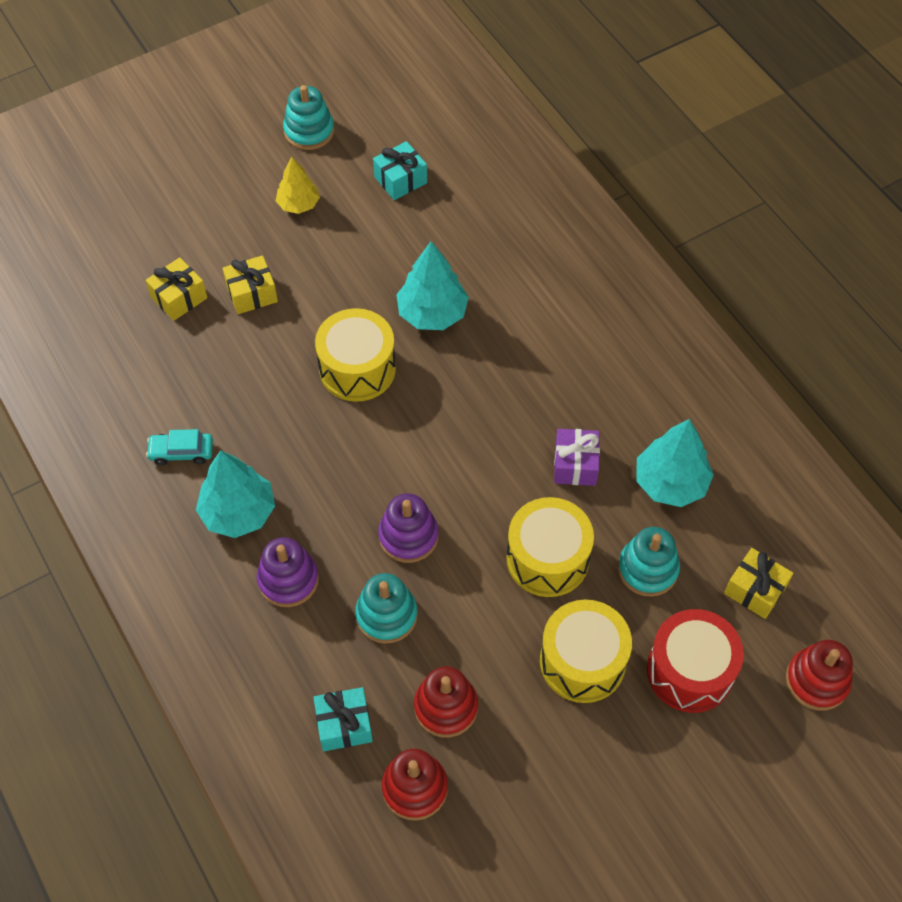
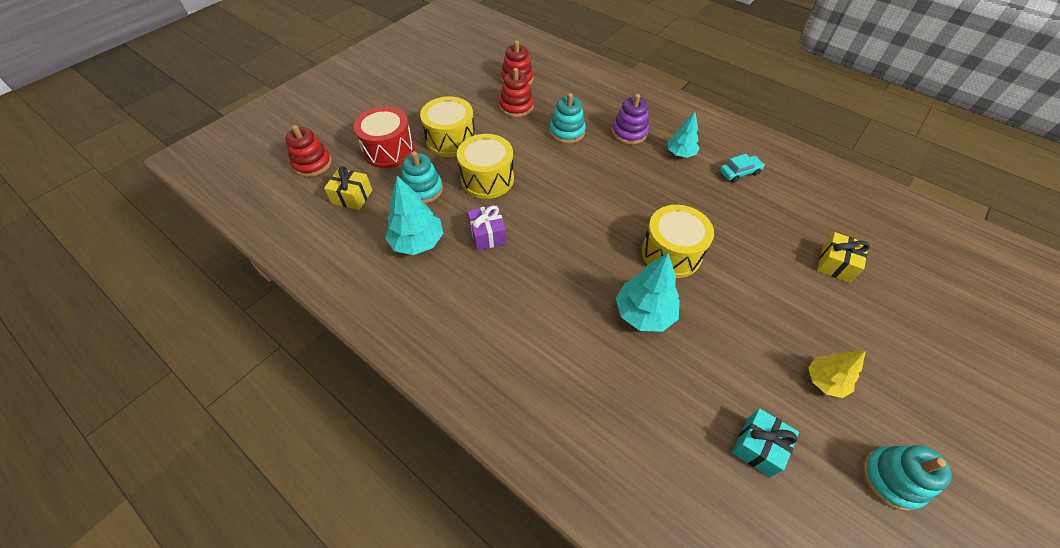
camera: 160 degrees right, 5 degrees down
(238, 512) = (680, 153): turquoise tree -> turquoise tree, size x0.64
(252, 293) = (789, 284): yellow gift -> none
(344, 725) = (562, 90): turquoise gift -> none
(408, 536) = (576, 168): purple stacking toy -> none

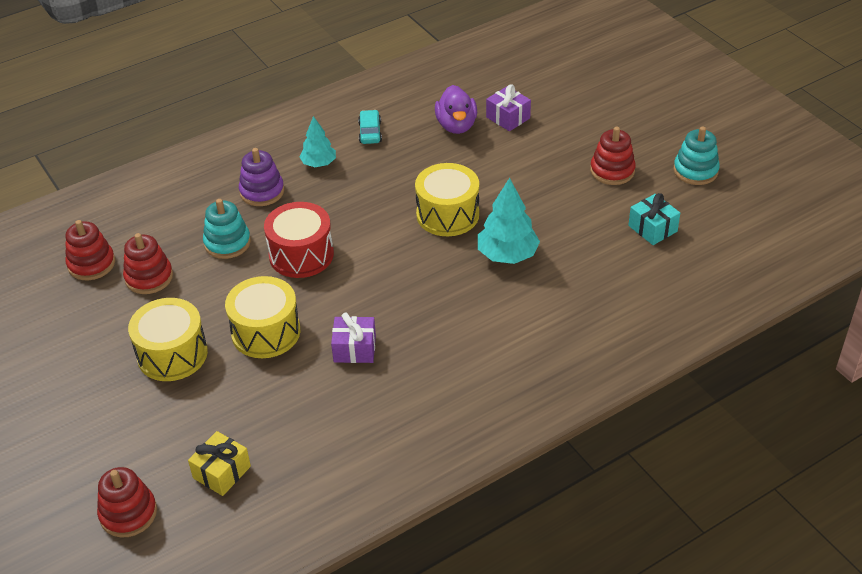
camera: 70 degrees left, 10 degrees down
(389, 150) = (153, 423): red drum -> red drum (301, 255)
(417, 242) = (334, 414): turquoise tree -> none
(423, 190) = (250, 396): turquoise stacking toy -> none
(792, 228) = (456, 126): none -> purple duck
(825, 381) = (612, 171): yellow tree -> red stacking toy
(835, 264) = (508, 118): yellow gift -> purple gift

